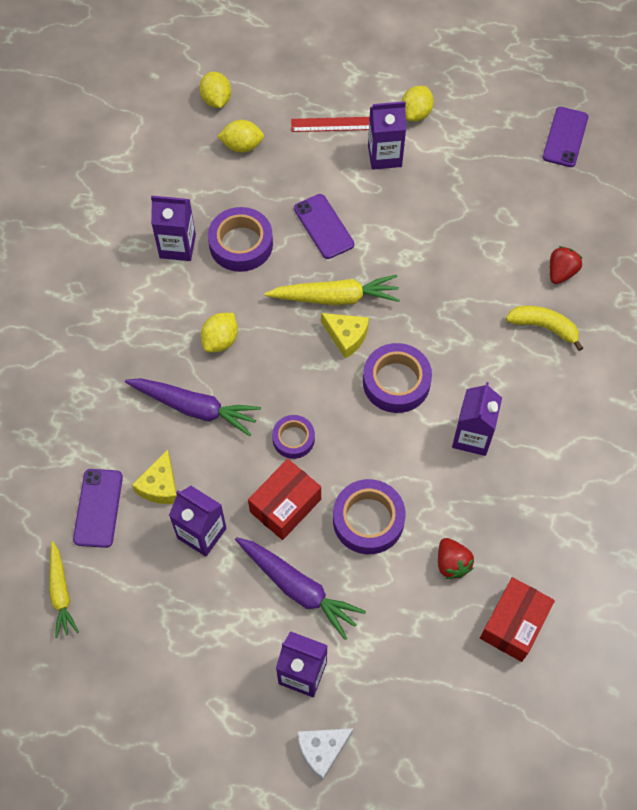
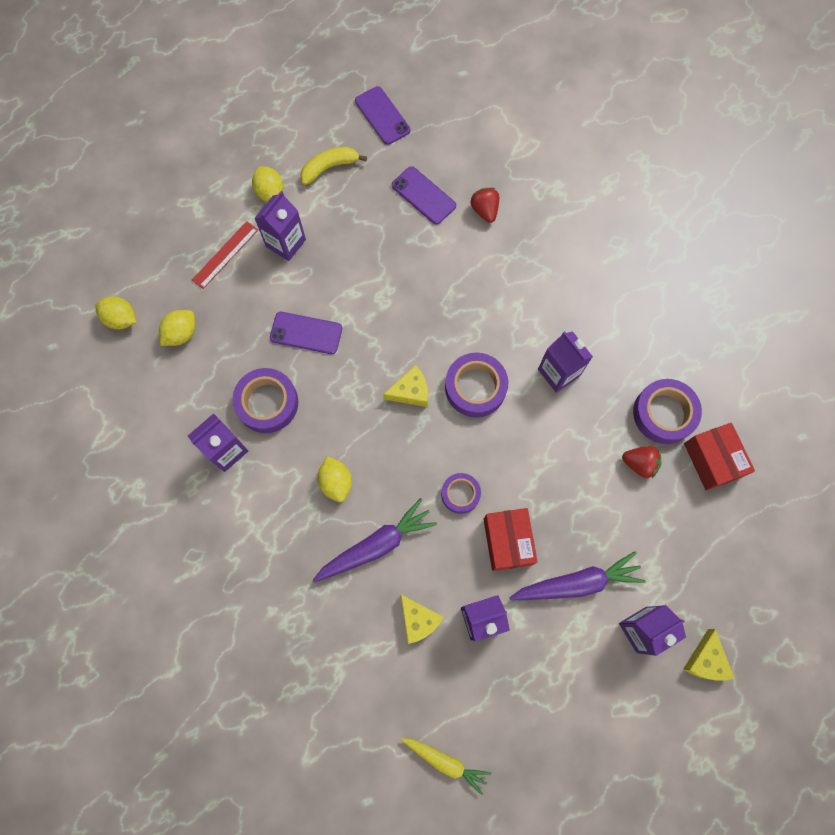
camera: 50 degrees left, 10 degrees up
(98, 508) = (399, 681): purple phone -> purple phone (423, 195)
(322, 750) = (705, 660): white cheese -> yellow cheese
(336, 297) = (372, 373): yellow carrot -> none
(368, 520) = (564, 493): purple tape -> purple tape (664, 413)
(543, 327) = (516, 257): yellow banana -> yellow banana (329, 167)

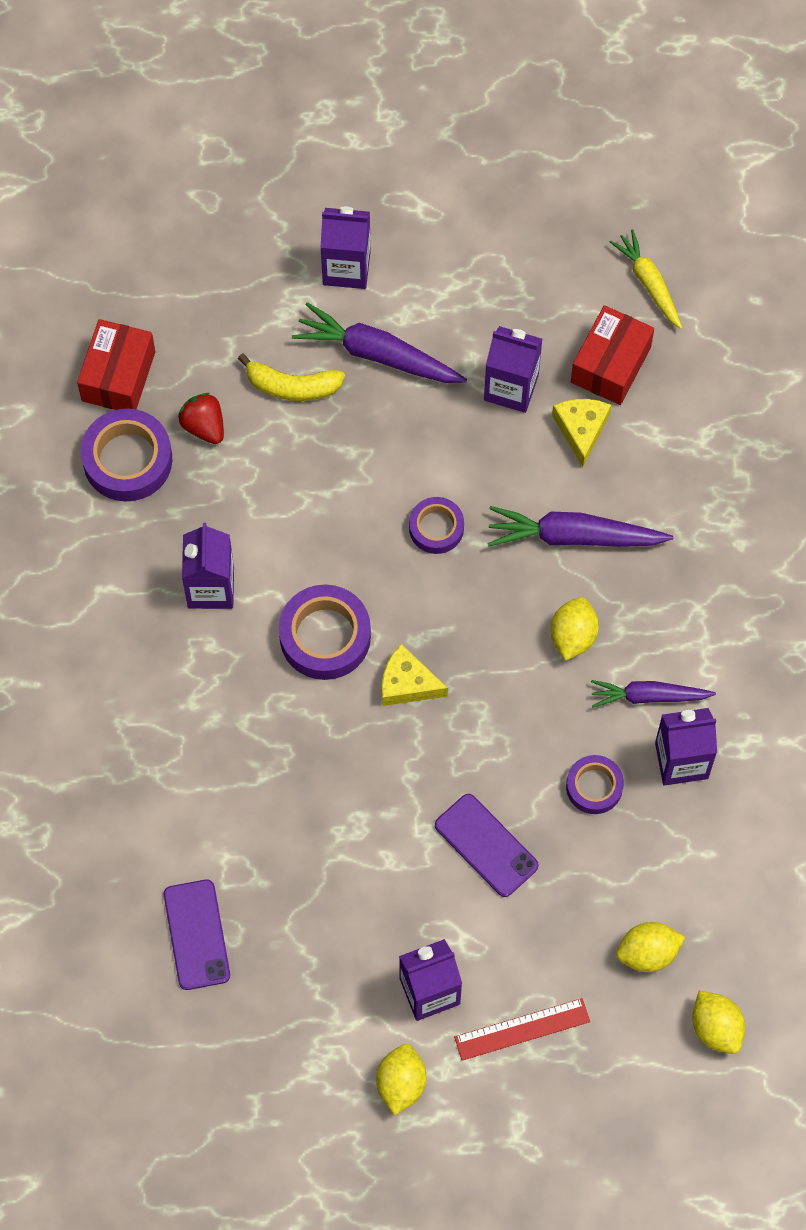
camera: 145 degrees left, 5 degrees down
(267, 403) = (594, 787): purple tape -> purple tape, size x0.61
(269, 475) = (648, 696): none -> purple carrot
(329, 167) = (293, 1066): yellow banana -> yellow banana (292, 386)
(382, 116) = (162, 1099): purple phone -> none
(485, 210) = (132, 857): red strawberry -> none
(507, 541) = (421, 444): red box -> red box (610, 365)
(705, 660) = (303, 199): yellow cheese -> none

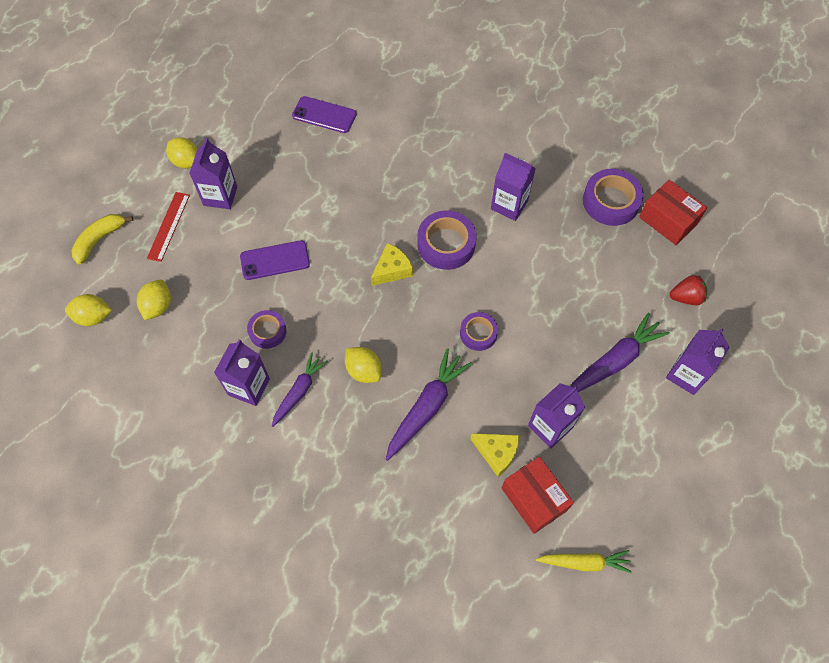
camera: 120 degrees right, 5 degrees down
(204, 426) = (613, 247): red strawberry -> red strawberry (686, 297)
(292, 386) = (616, 304): yellow banana -> yellow banana (99, 240)

